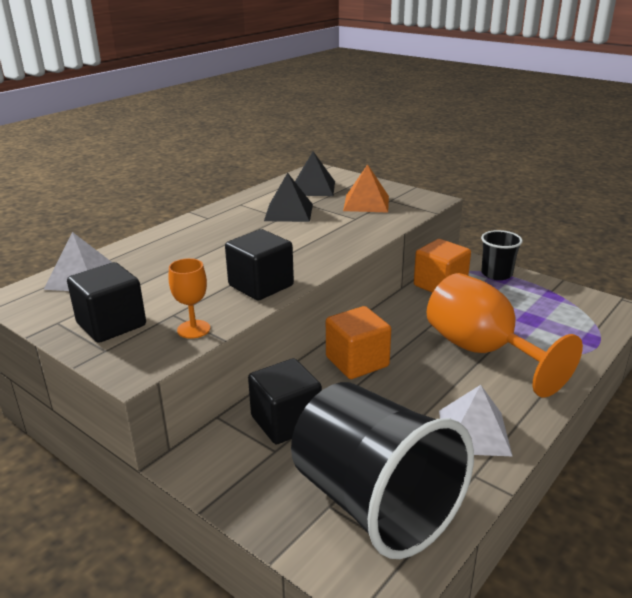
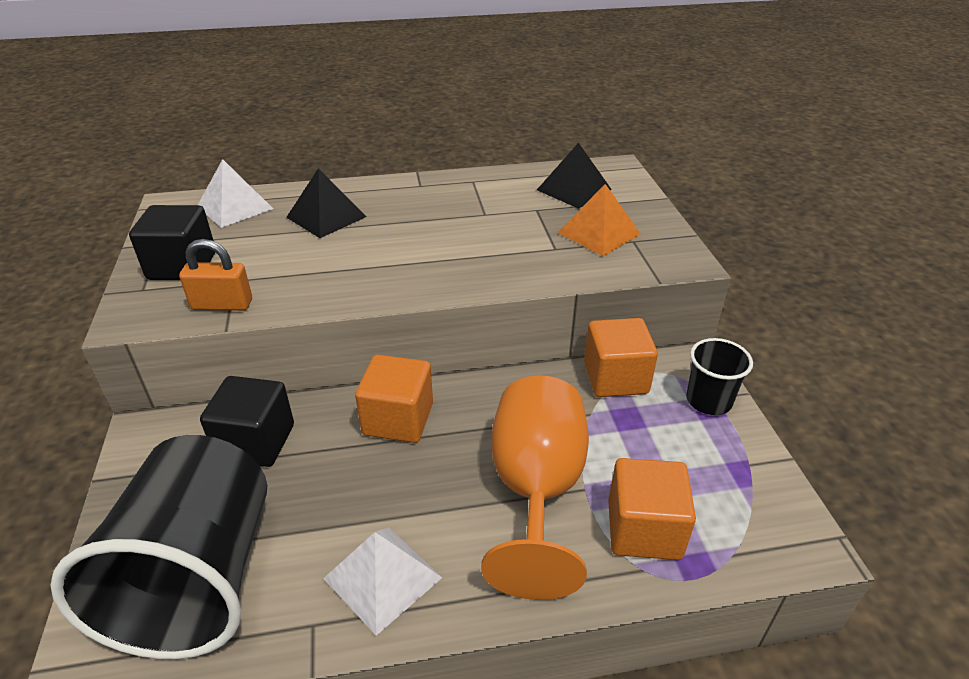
camera: 40 degrees right, 10 degrees up
(193, 329) = (222, 305): orange goblet -> orange padlock
(261, 285) = (340, 287): black cube -> none
(289, 212) = (500, 210): black pyramid -> black pyramid (326, 217)
(552, 339) = (644, 529): none -> orange cube

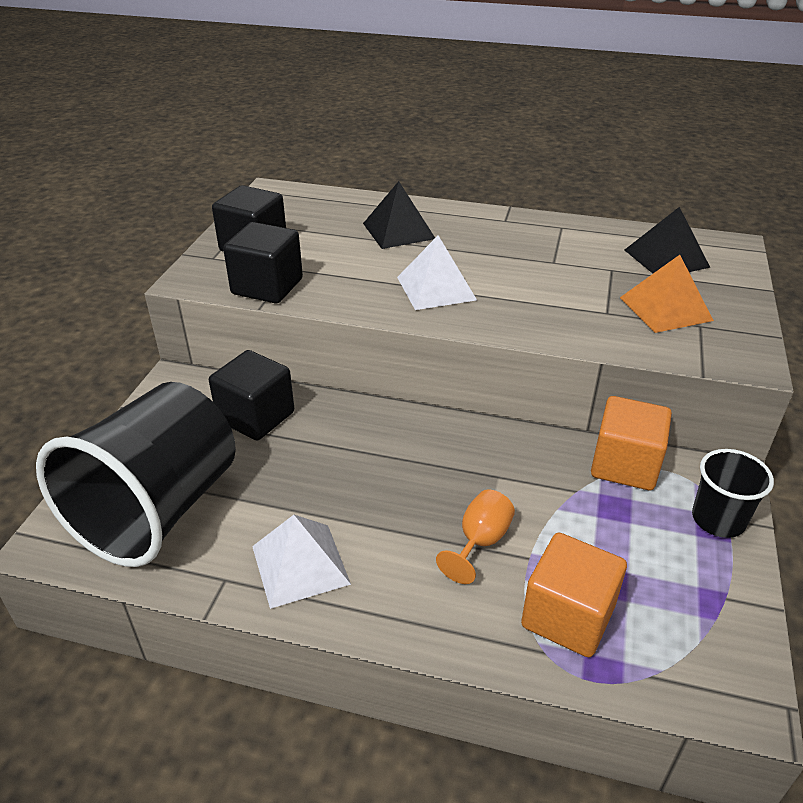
camera: 25 degrees right, 0 degrees up
(222, 305) = (267, 286): orange padlock -> black cube
(235, 207) = (324, 204): white pyramid -> white pyramid (436, 288)
(398, 419) = (386, 436): orange cube -> none
(536, 490) = (480, 542): orange goblet -> orange goblet, size x0.45

